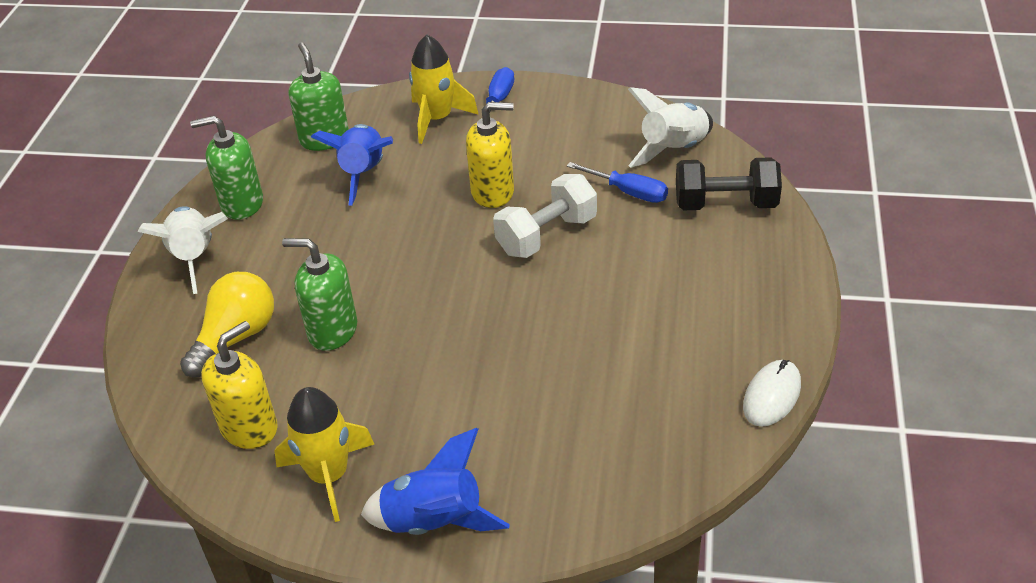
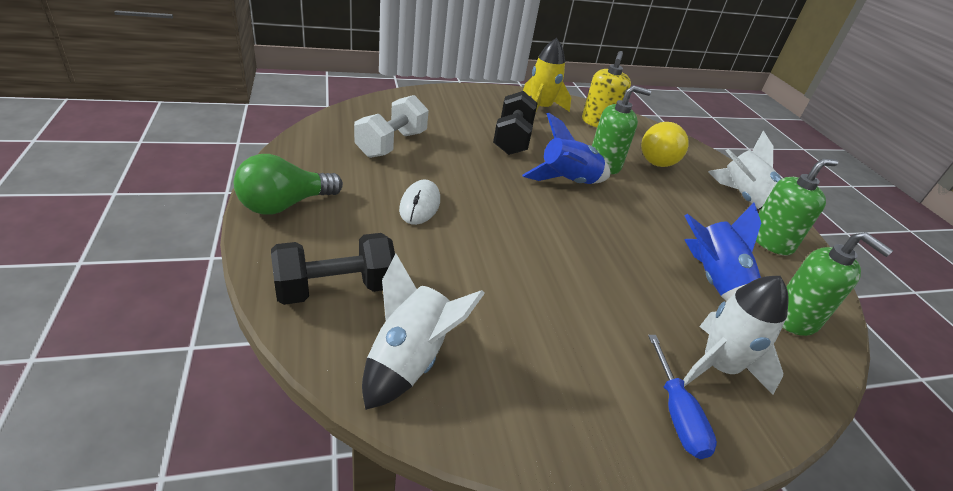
camera: 150 degrees right, 5 degrees down
(434, 521) = (476, 97): blue rocket -> blue rocket (567, 182)
(437, 119) = (718, 366): yellow rocket -> white rocket
(438, 392) = (512, 139): none -> black dumbbell
(493, 192) = (580, 275): yellow soap dispenser -> none
(547, 235) = (504, 238): white dumbbell -> white dumbbell (391, 144)
(628, 192) = (446, 291): blue screwdriver -> none
(772, 396) = (294, 146): white mouse -> white mouse (420, 205)
(776, 296) = (285, 205): none -> green light bulb

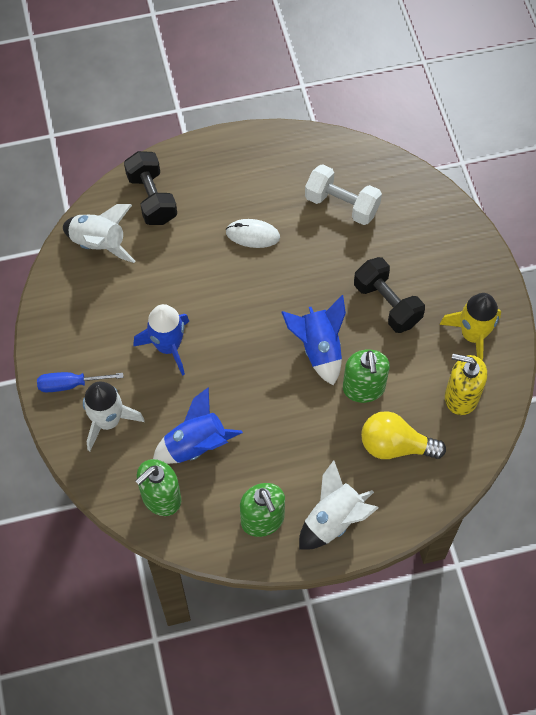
camera: 95 degrees right, 25 degrees up
(285, 205) = (233, 153): green light bulb -> none
(512, 139) = (387, 304): black dumbbell -> black dumbbell turned 45 degrees clockwise
(586, 294) = (168, 346): none -> blue rocket

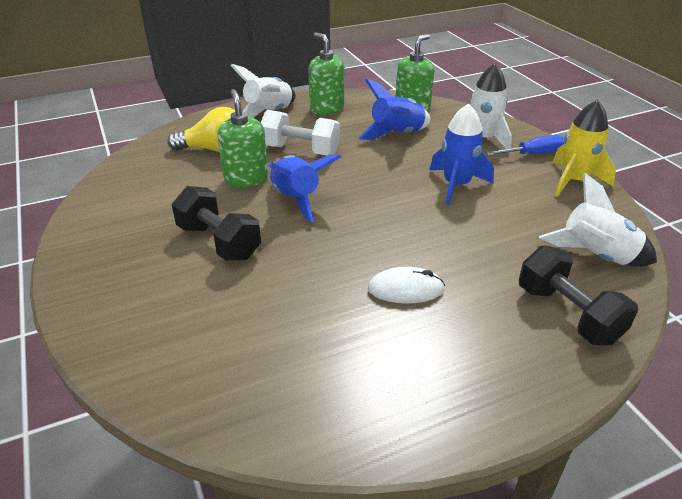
camera: 170 degrees right, 25 degrees down
(342, 205) = (285, 342): white dumbbell -> white dumbbell (300, 150)
(461, 397) = (144, 183): yellow soap dispenser -> none
(472, 335) = (118, 227): yellow rocket -> yellow rocket (573, 181)

